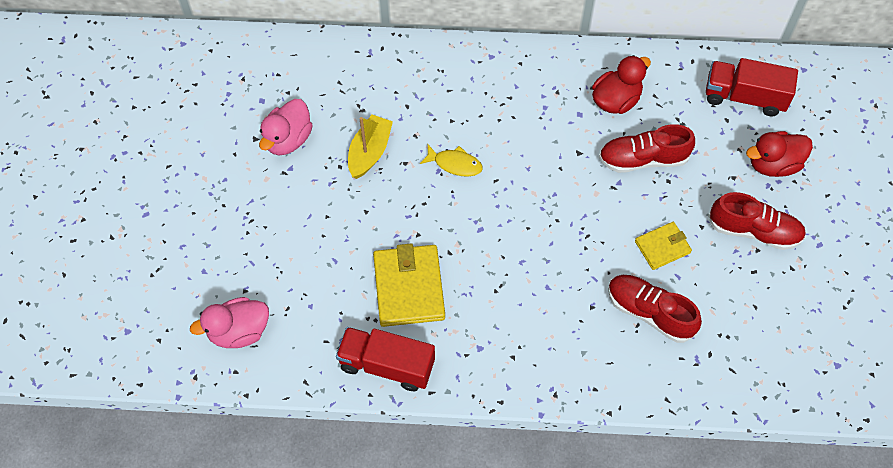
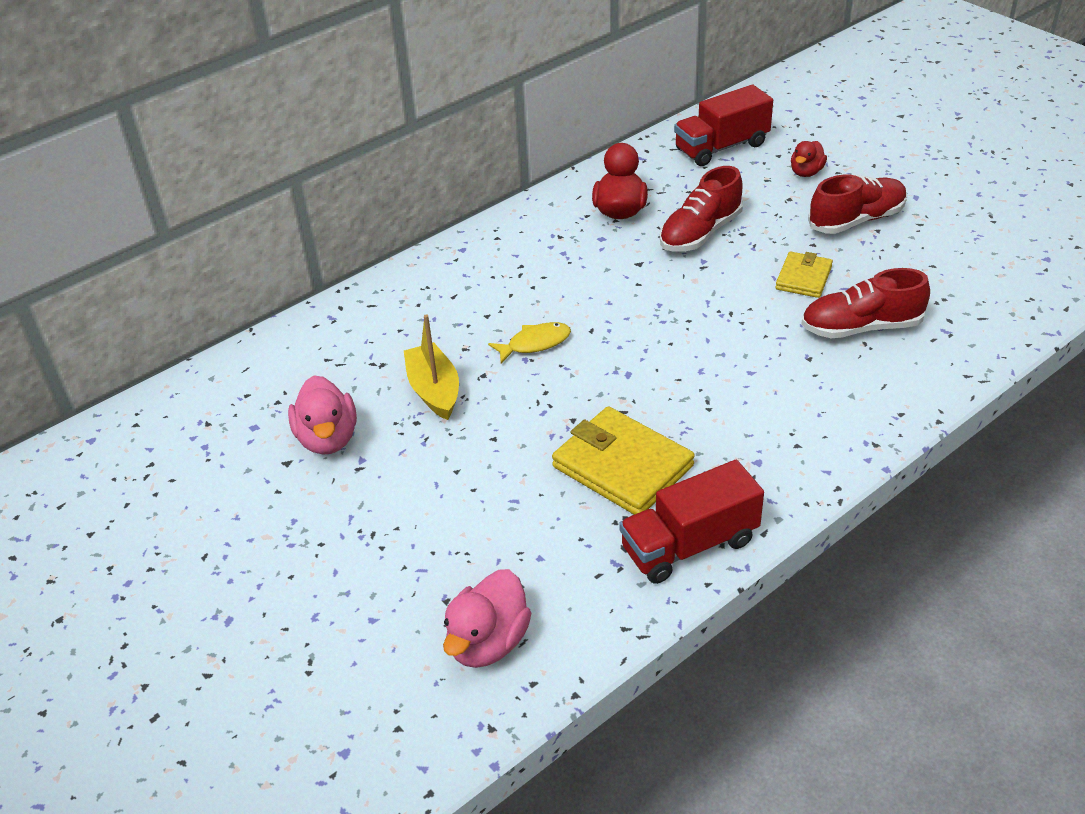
camera: 40 degrees left, 20 degrees down
(773, 164) = (806, 172): red duck -> red duck, size x0.63

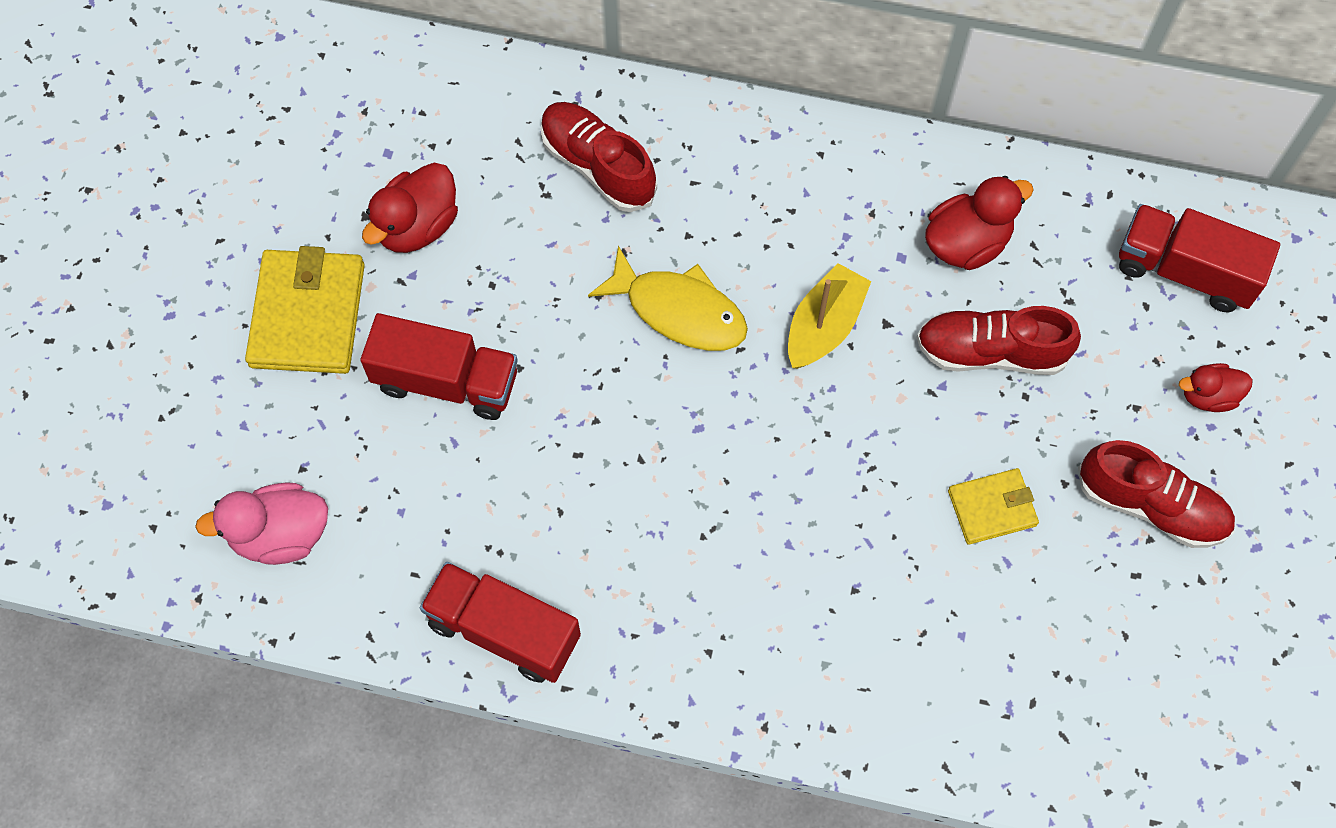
camera: 50 degrees right, 25 degrees up
(328, 438) = (417, 226): pink duck -> red duck
(434, 391) = (544, 268): yellow boat -> yellow boat (824, 326)
(463, 481) = (446, 381): none -> red truck
(535, 344) = (679, 310): yellow fish -> yellow fish, size x1.57
(622, 466) = (564, 507): yellow wallet -> yellow wallet (308, 315)
(861, 327) = (947, 616): red shoe -> red shoe (598, 166)

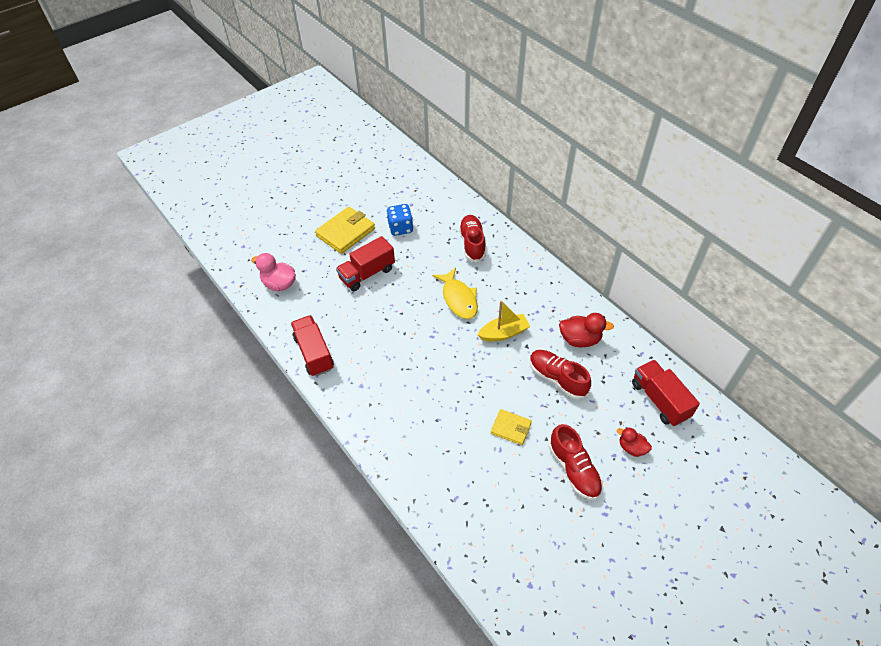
camera: 40 degrees right, 15 degrees down
(417, 226) = (400, 228): red duck -> blue dice
(446, 381) = (367, 274): red truck -> red truck turned 90 degrees clockwise

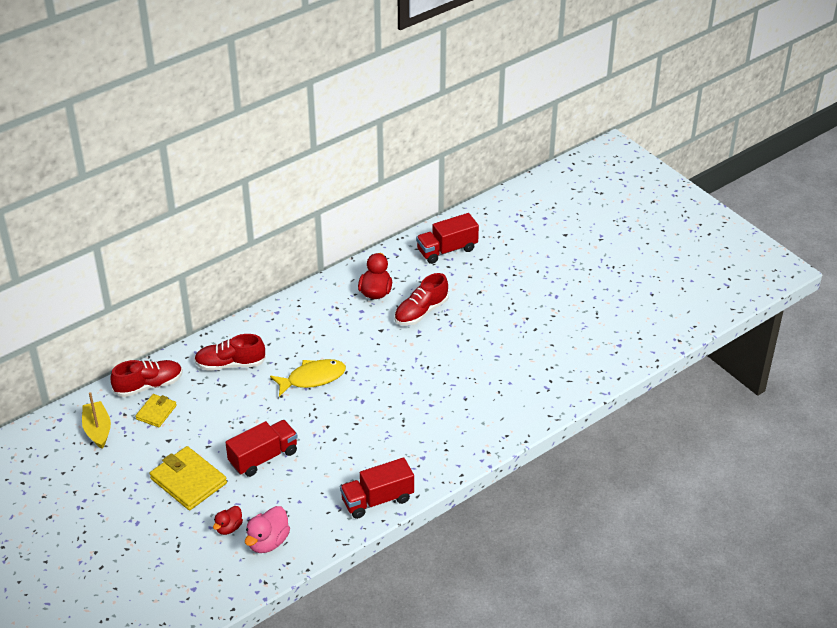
camera: 90 degrees left, 10 degrees down
(367, 274) = (263, 457): red truck -> red truck turned 90 degrees counterclockwise
(400, 228) = (191, 428): blue dice -> none
(503, 333) = (363, 345): yellow boat -> yellow boat (98, 430)
(511, 428) = (475, 347): yellow wallet -> yellow wallet (156, 412)
(574, 469) = (516, 310): red shoe -> red shoe (149, 385)
(631, 448) = (495, 273): red duck -> red duck (229, 528)

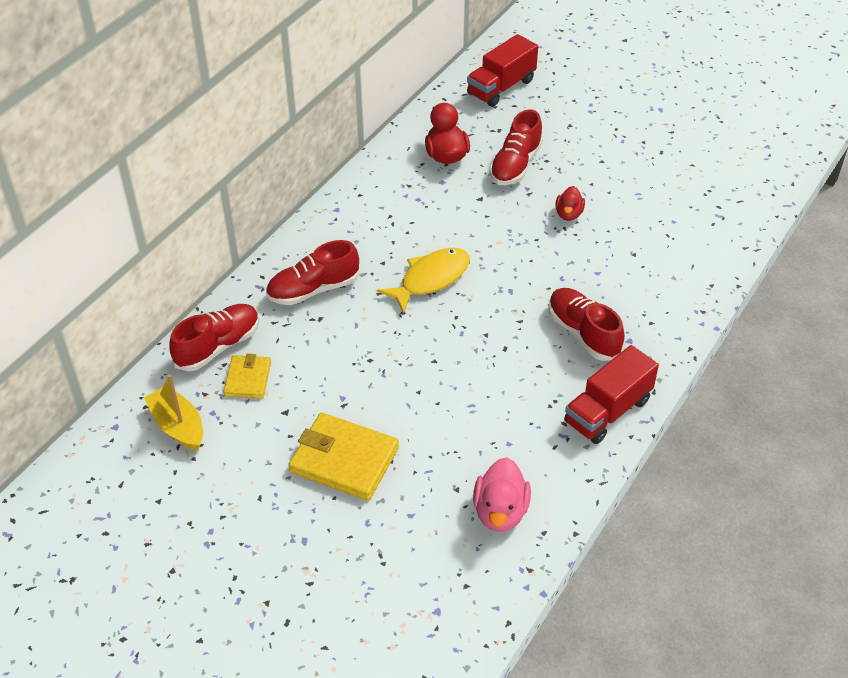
camera: 20 degrees left, 5 degrees up
(229, 528) = (436, 508): red duck -> red duck (568, 214)
(263, 457) = (427, 398): red truck -> none
(394, 444) = (583, 333): none -> red shoe

